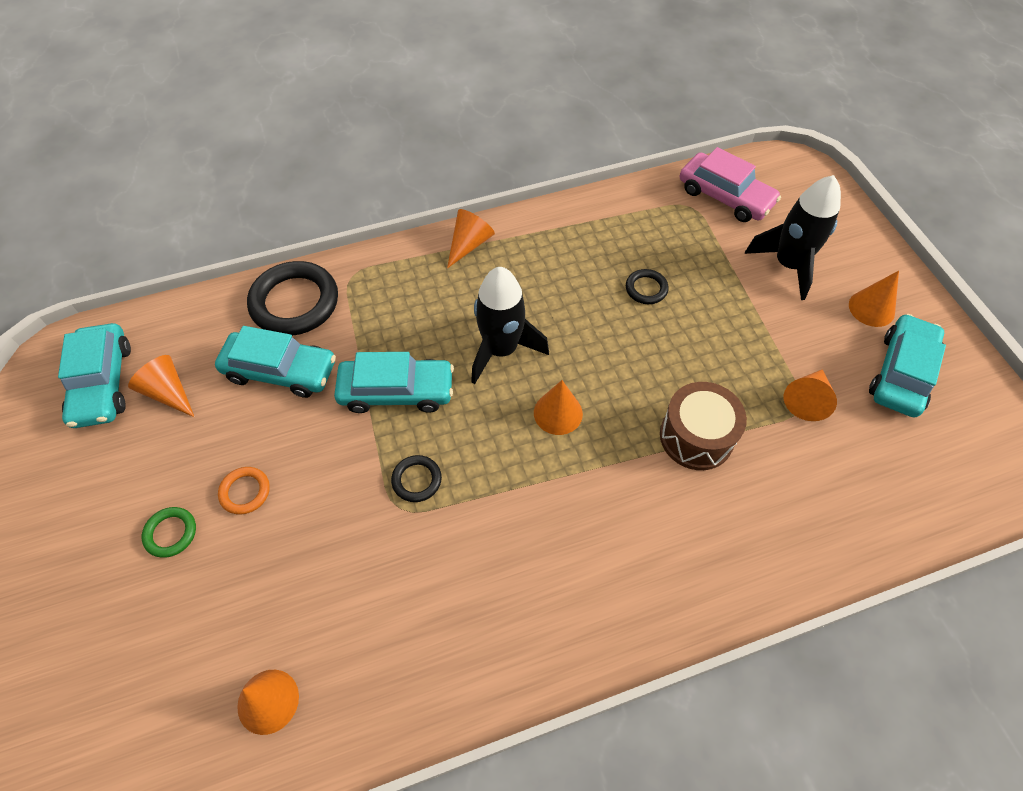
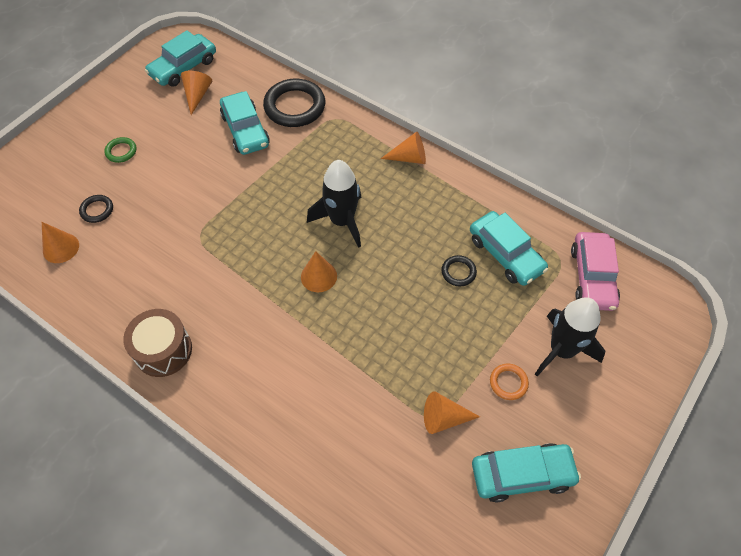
camera: 55 degrees right, 0 degrees up
(245, 492) = (163, 165): orange ring -> orange ring (508, 383)
(396, 391) = (272, 189): turquoise car -> turquoise car (505, 254)
(417, 480) = (222, 233): black ring -> black ring (97, 210)
(696, 437) = (359, 362): brown drum -> brown drum (163, 350)
(871, 308) = (569, 427): orange cone -> none

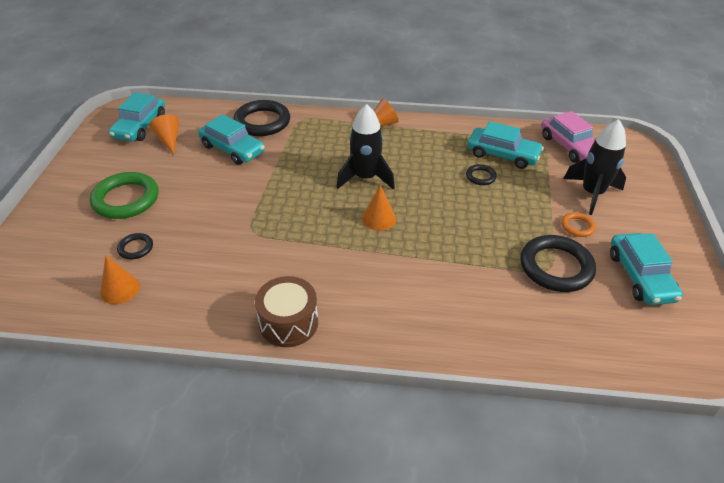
camera: 30 degrees left, 15 degrees down
(121, 151) = (126, 199): green ring -> green ring, size x2.06
(444, 418) = (556, 267): orange cone -> black ring
(522, 475) = (640, 276): turquoise car -> turquoise car turned 120 degrees clockwise

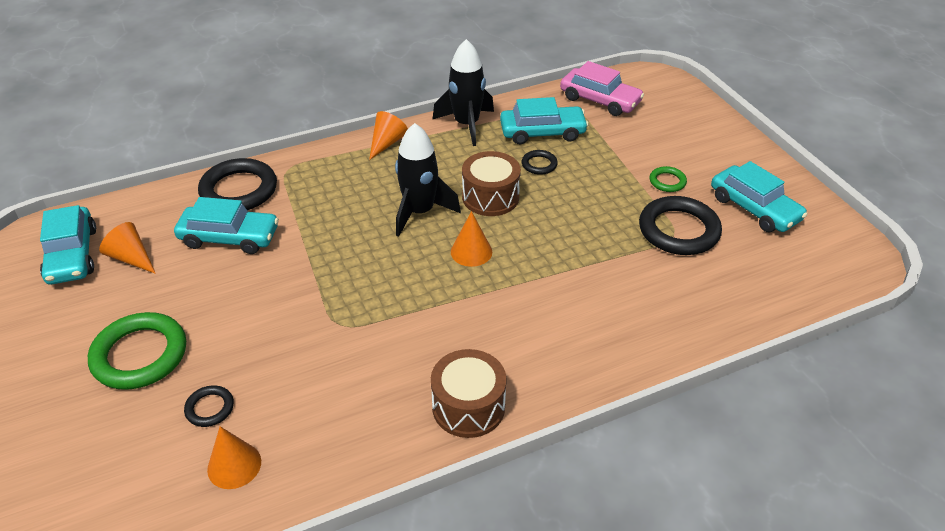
camera: 30 degrees left, 0 degrees up
(424, 186) = (490, 197): none -> brown drum
(577, 226) = (667, 181): orange ring -> green ring
(592, 193) = (655, 142): black rocket -> black rocket (466, 124)

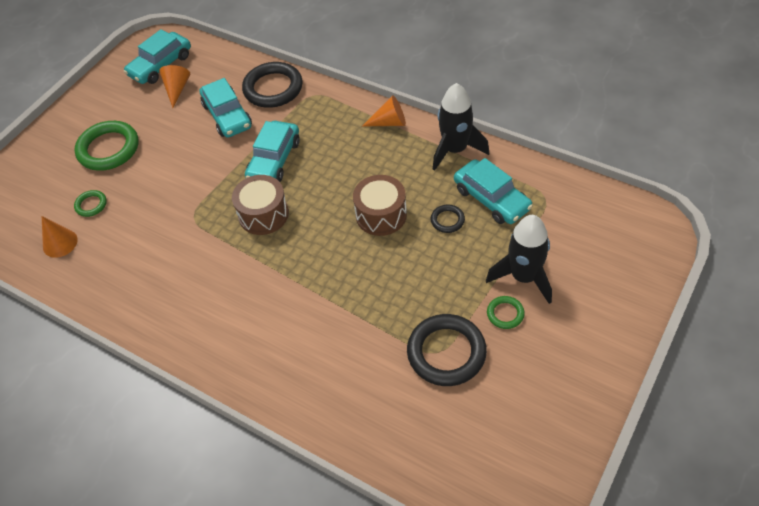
camera: 60 degrees right, 10 degrees up
(210, 408) = (91, 205): black ring -> green ring
(420, 212) = (330, 187): black rocket -> black rocket (524, 277)
(468, 406) = (169, 323): brown drum -> brown drum (263, 214)
(471, 251) = (312, 239): orange cone -> none
(600, 100) = (577, 209): pink car -> none
(754, 208) = (526, 394): turquoise car -> turquoise car (274, 160)

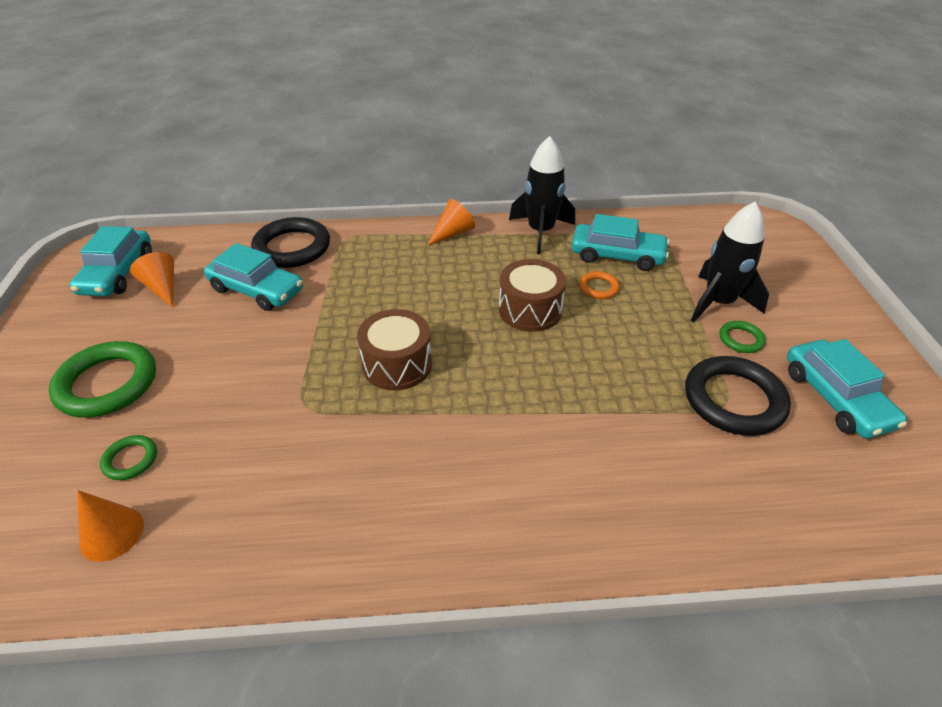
camera: 40 degrees left, 10 degrees down
(274, 160) = (357, 309): turquoise car -> turquoise car (835, 398)
(447, 220) = (598, 288): black ring -> orange ring

